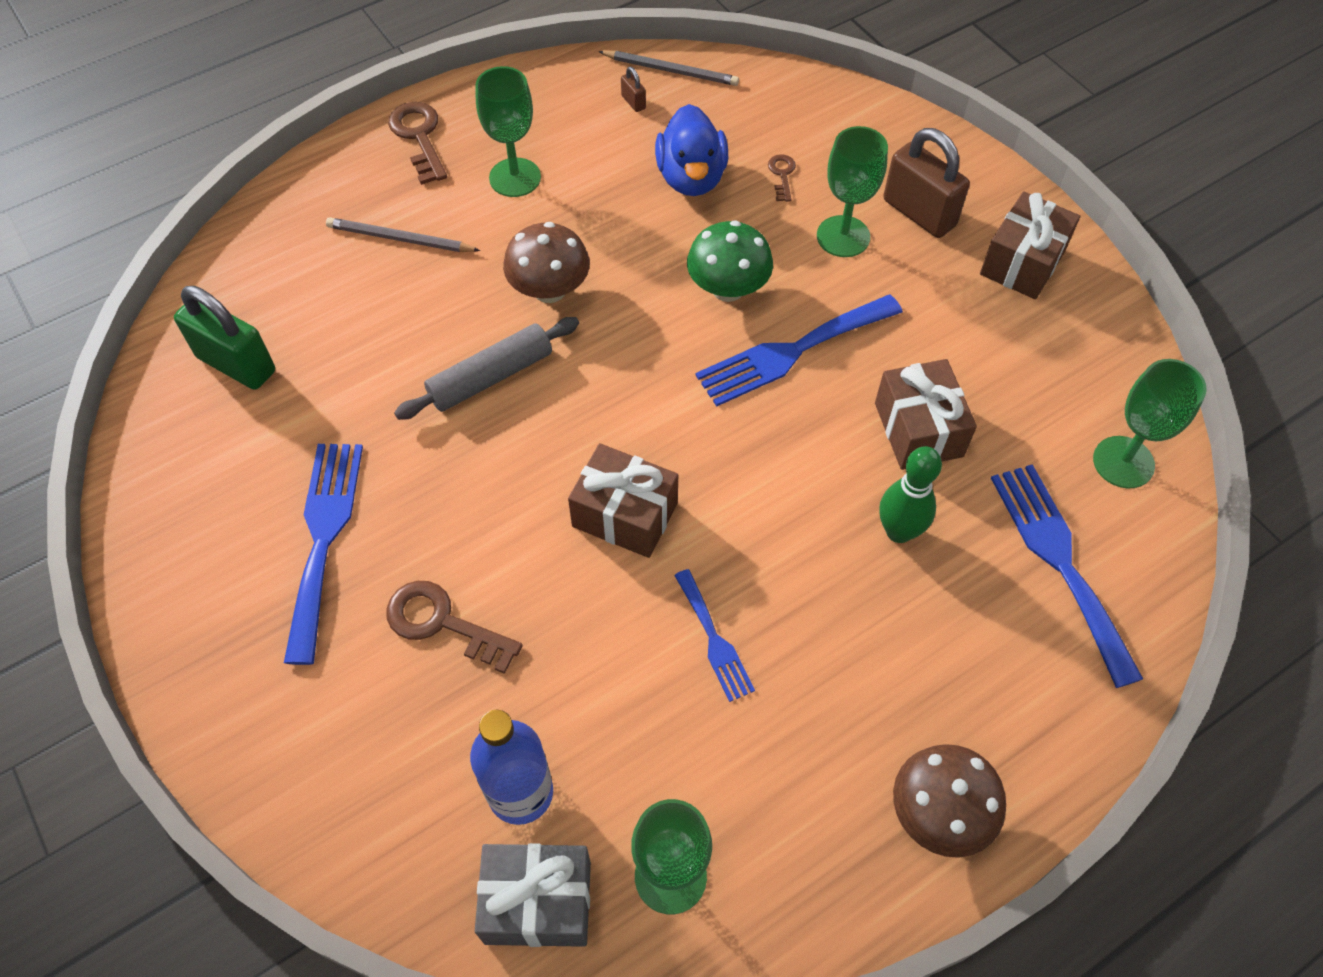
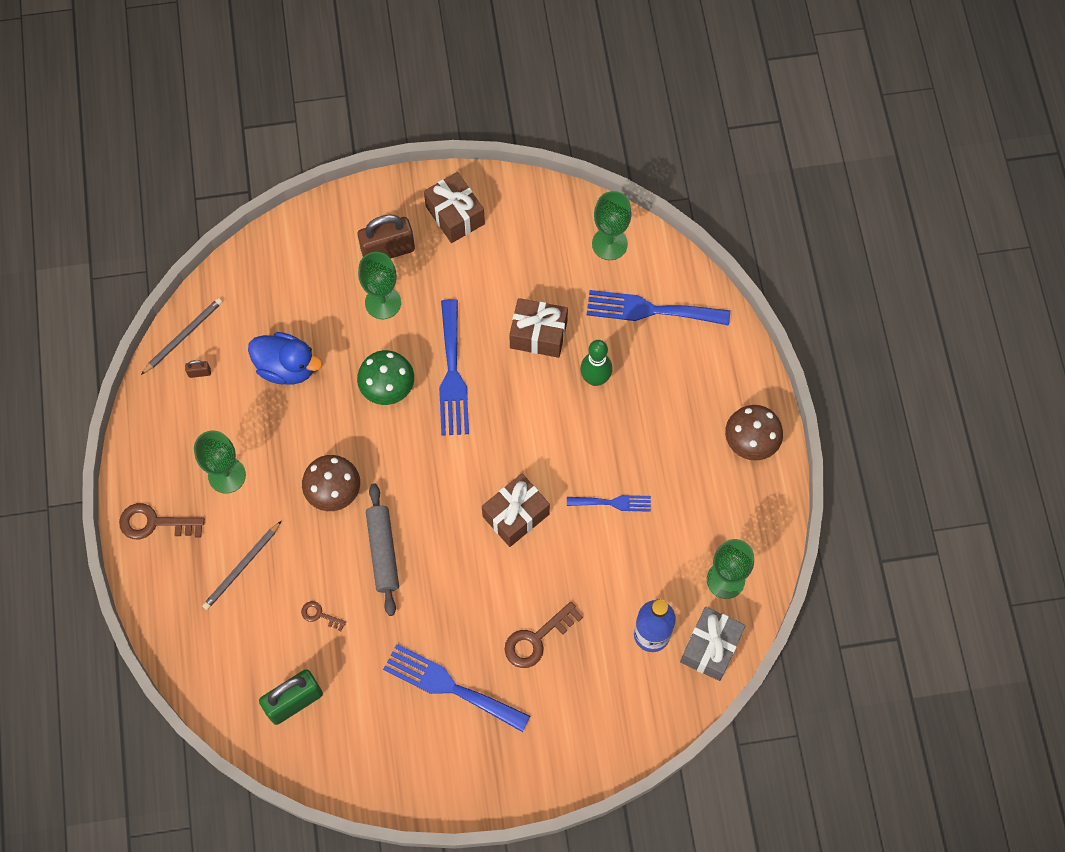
camera: 65 degrees left, 10 degrees up
(782, 175) = (314, 312): brown key -> brown key (319, 615)

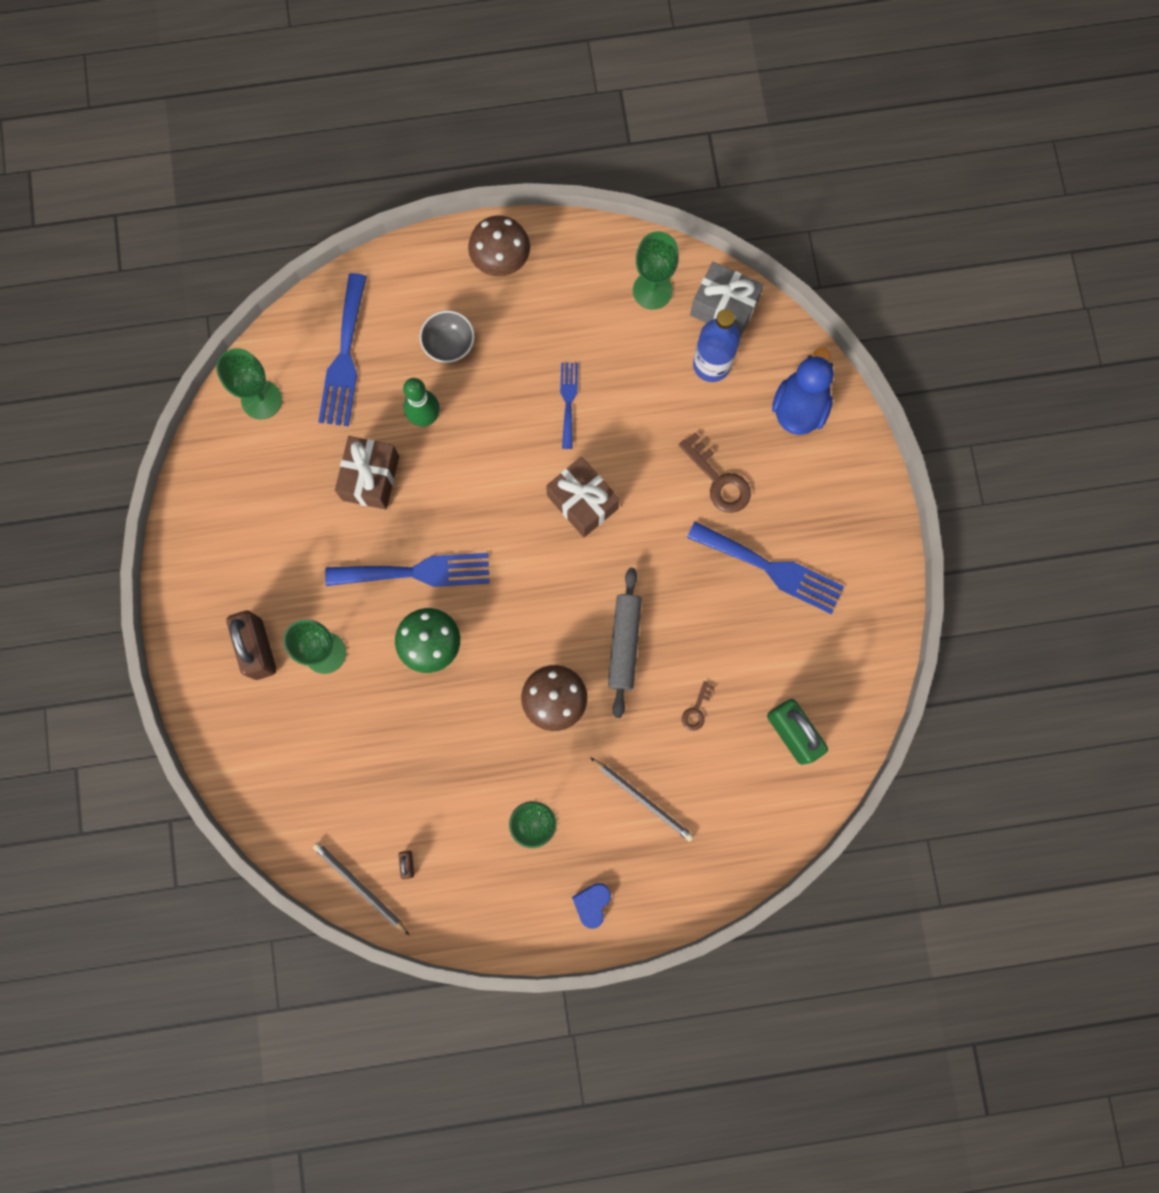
camera: 90 degrees left, 10 degrees up
(155, 523) = (592, 904): brown key -> blue heart
(287, 367) = (403, 761): blue duck -> blue duck (799, 407)
(383, 552) = (624, 643): grey rolling pin -> grey rolling pin turned 75 degrees counterclockwise
(450, 687) = (771, 569): blue fork -> blue fork turned 90 degrees counterclockwise
(455, 215) = (216, 572): brown gift -> none
(665, 398) = (449, 345): none -> grey bowl

